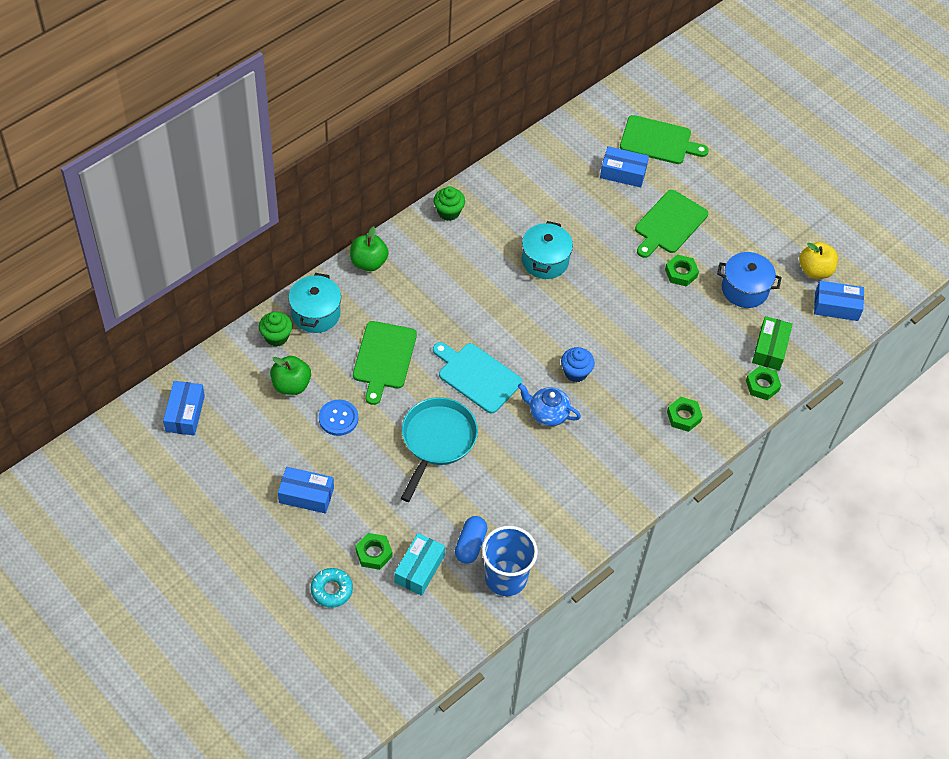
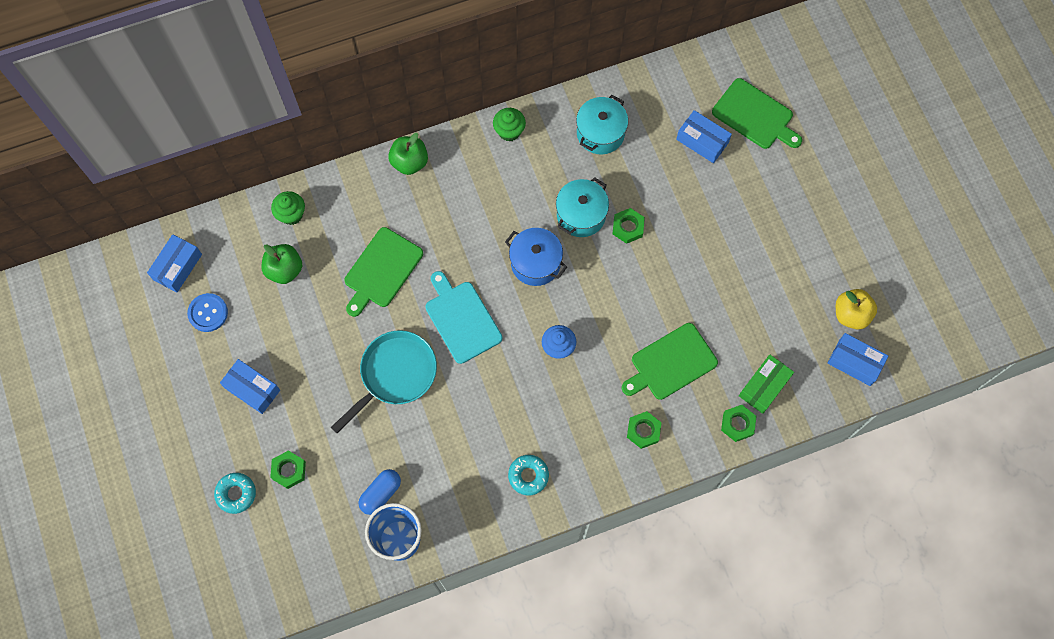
camera: 25 degrees right, 15 degrees up
(316, 313) = (337, 201): turquoise pot -> turquoise pot (600, 133)
(338, 418) = (313, 319): blue button -> blue button (208, 313)
(419, 569) = (323, 501): turquoise box -> none
(547, 413) = (512, 382): blue teapot -> none
(599, 486) = (528, 476): none -> turquoise donut
(669, 224) = (724, 214): green cutting board -> green cutting board (671, 363)
(681, 273) = (711, 272): green nut -> green nut (628, 227)
(744, 289) = (768, 312): blue pot -> blue pot (535, 263)

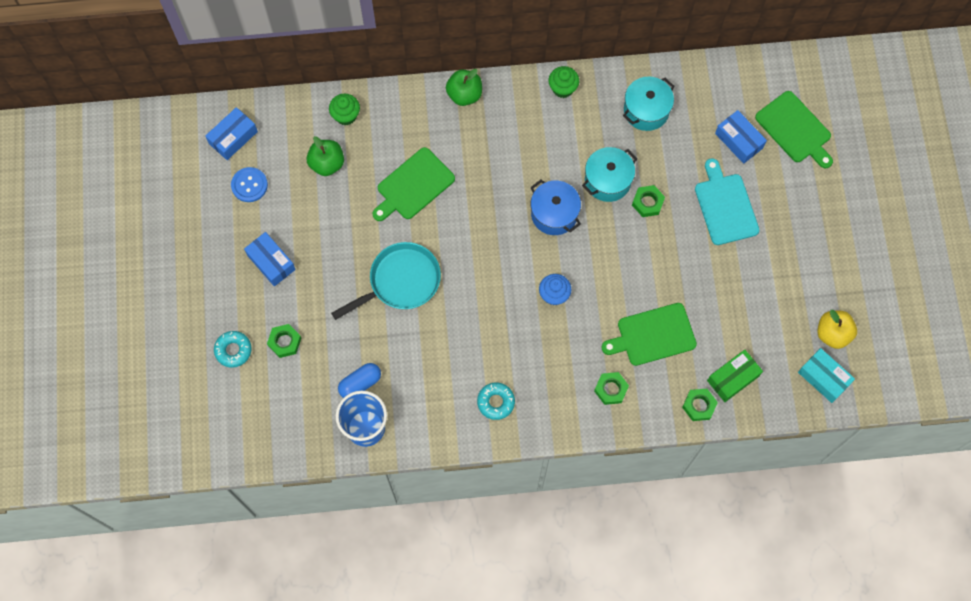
camera: 15 degrees right, 0 degrees up
(461, 319) = (473, 248): turquoise cutting board -> turquoise cutting board (725, 206)
(854, 362) = (823, 378): blue box -> turquoise box

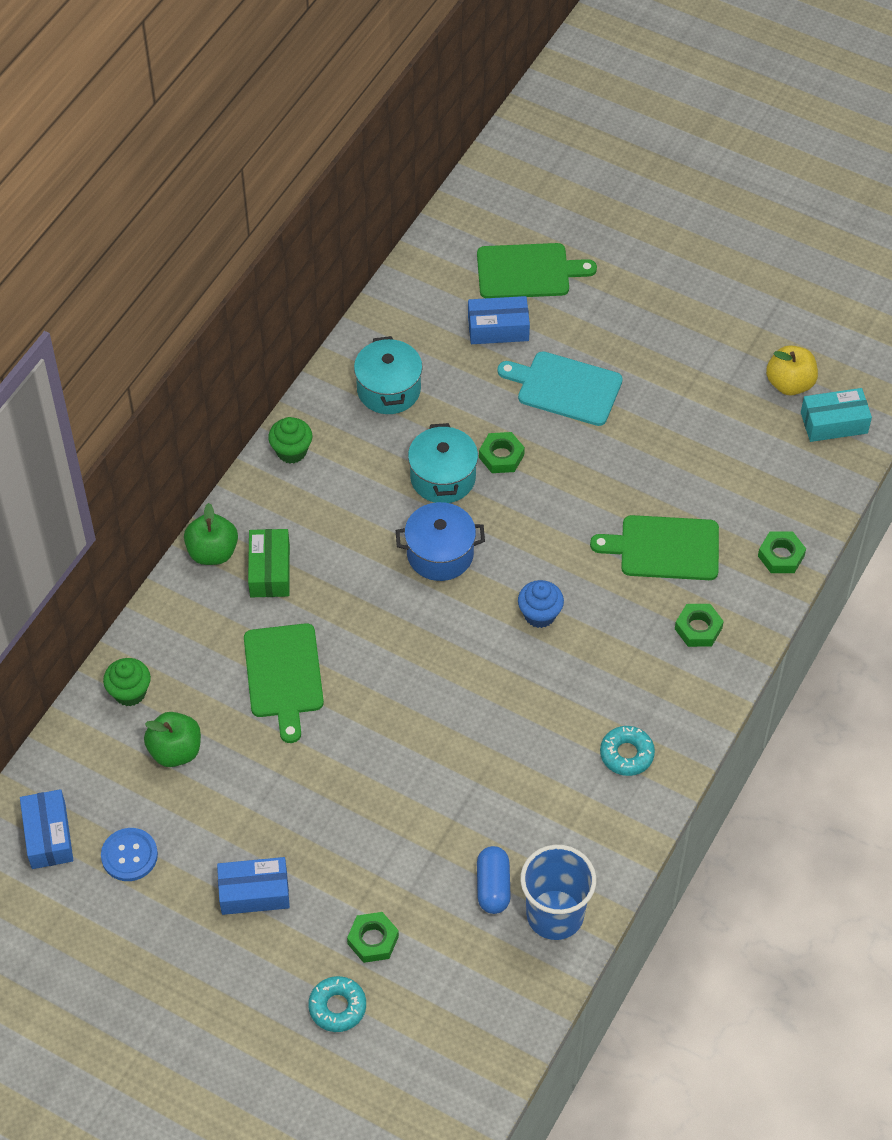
camera: 55 degrees left, 15 degrees down
(400, 282) = (396, 763): turquoise pan -> none
(653, 335) = (664, 548): green cutting board -> green cutting board turned 75 degrees clockwise
(733, 378) = (772, 505): green box -> green box (270, 570)

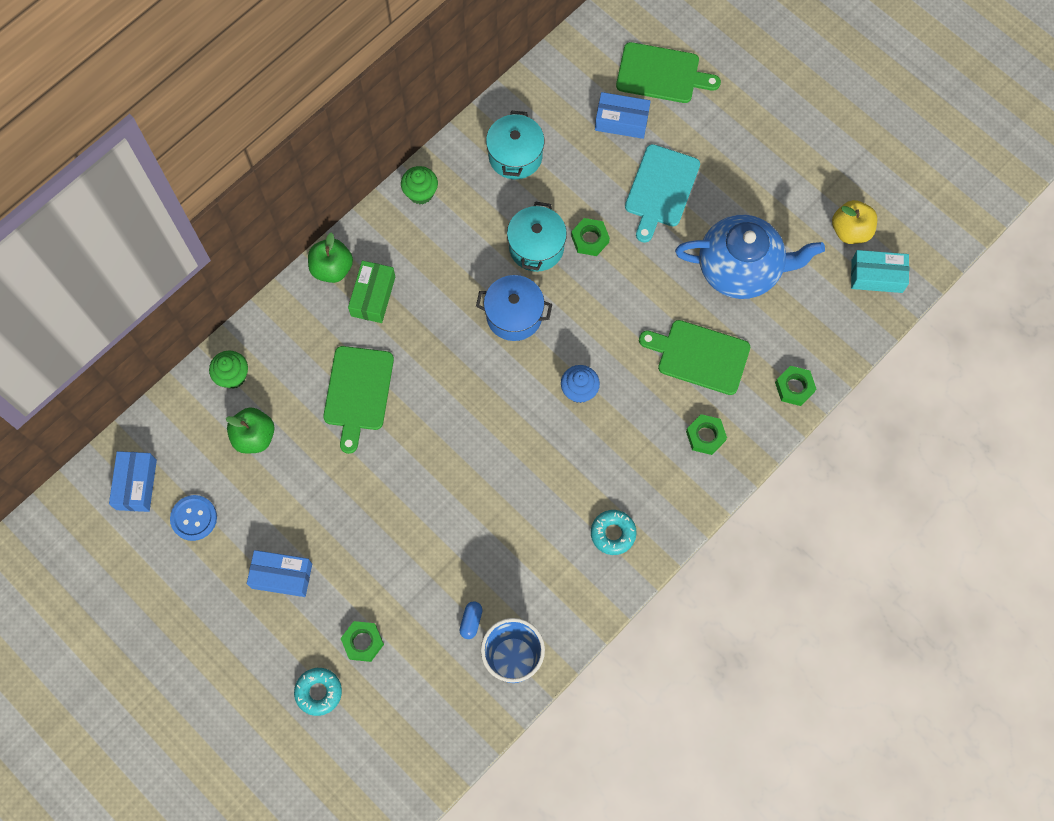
camera: 15 degrees right, 15 degrees up
(493, 886) = (471, 621): blue capsule -> blue capsule, size x0.65
(565, 388) = (661, 189): turquoise cutting board -> turquoise cutting board turned 105 degrees counterclockwise
(681, 449) = (740, 269): none -> blue teapot

